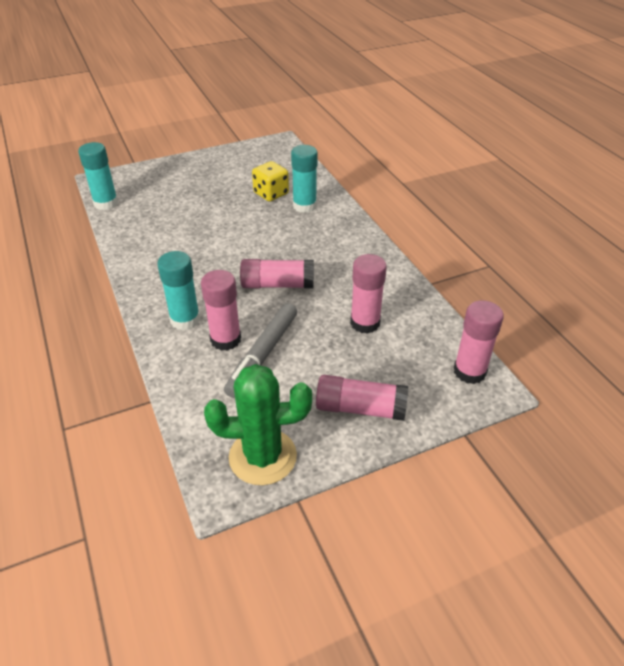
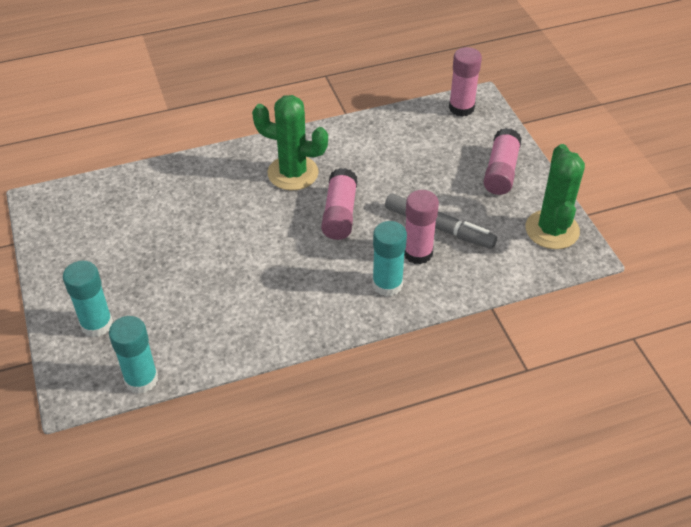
camera: 85 degrees left, 5 degrees up
(271, 193) = (165, 214): yellow dice -> none
(304, 206) = (200, 186): turquoise glue stick -> turquoise glue stick (96, 324)
(329, 253) = (293, 173): none -> green cactus
(365, 323) = (401, 159): pink glue stick -> none

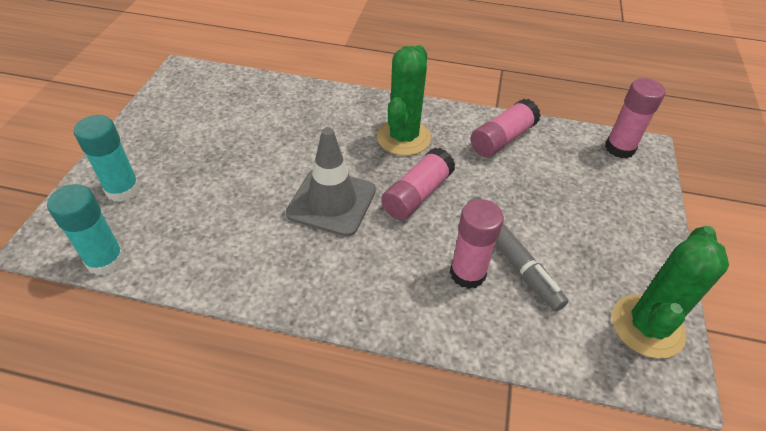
camera: 30 degrees right, 0 degrees up
(279, 250) = (331, 202): none -> grey traffic cone
(293, 173) = (403, 137): green cactus -> green cactus turned 60 degrees clockwise
(387, 284) = (409, 290): turquoise glue stick -> none
(501, 171) = (623, 230): pink glue stick -> pink glue stick (502, 139)

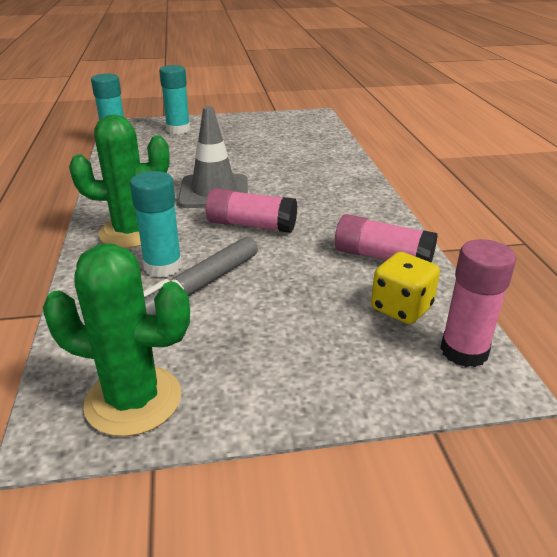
camera: 70 degrees right, 15 degrees down
(403, 137) = (326, 205): green cactus -> green cactus (131, 232)
(467, 273) = (163, 266): pink glue stick -> turquoise glue stick
(569, 155) = (401, 308): none -> yellow dice

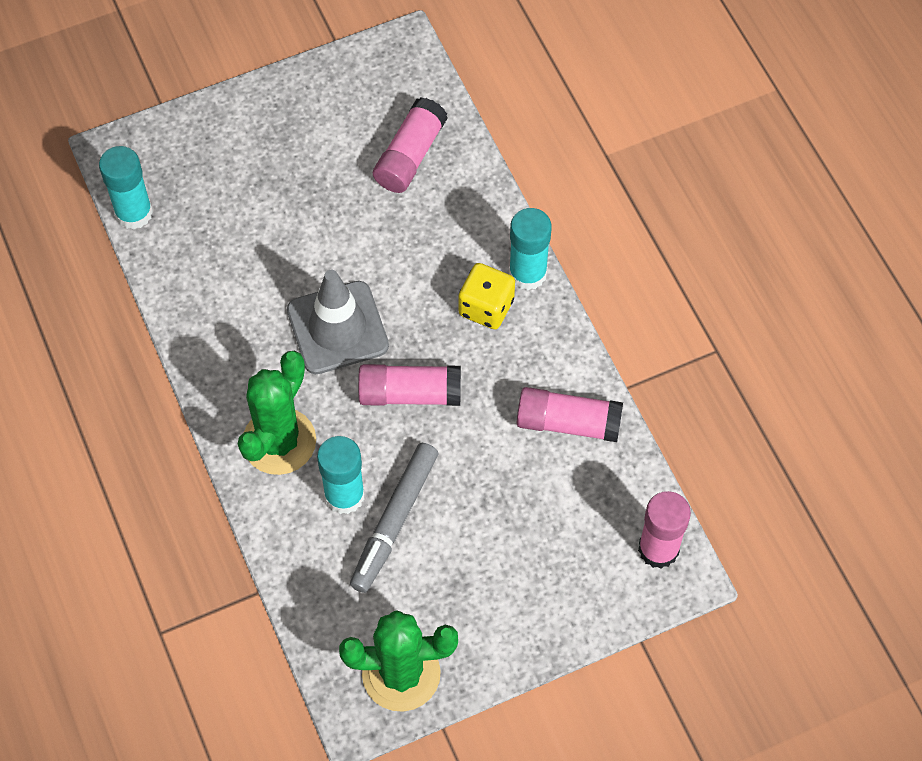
camera: 15 degrees left, 30 degrees up
(131, 232) = (279, 441): green cactus -> green cactus turned 45 degrees counterclockwise
(178, 130) = (210, 153): turquoise glue stick -> turquoise glue stick (527, 273)
(302, 142) = (410, 155): none -> pink glue stick
(401, 308) = (598, 503): yellow dice -> yellow dice (486, 307)

